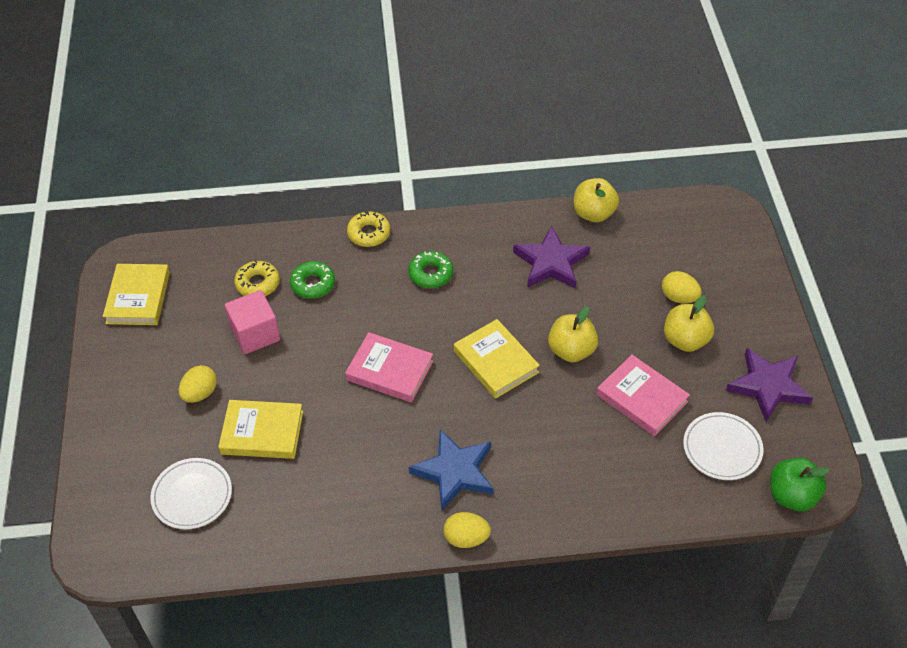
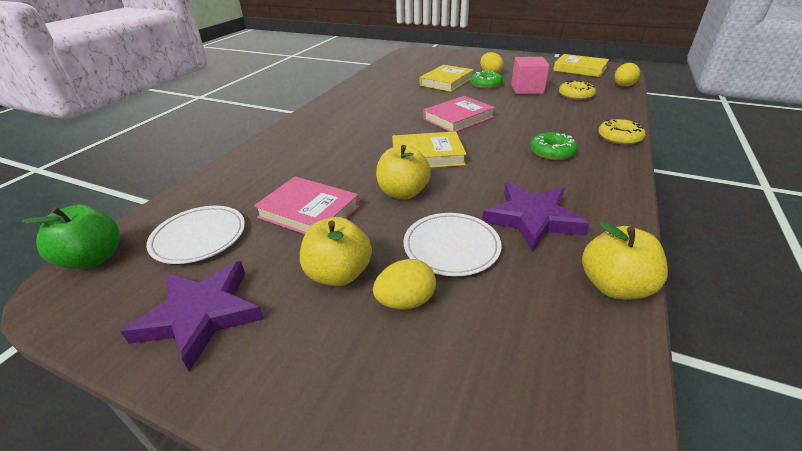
camera: 120 degrees right, 15 degrees down
(192, 495) = (424, 66): white plate -> white plate (451, 246)
(313, 284) = (565, 110): green donut -> green donut (486, 85)
(455, 472) = (353, 120): blue star -> none
(466, 538) = (305, 114): yellow egg -> yellow egg (623, 86)
(642, 398) = (309, 212): pink book -> pink book turned 45 degrees clockwise

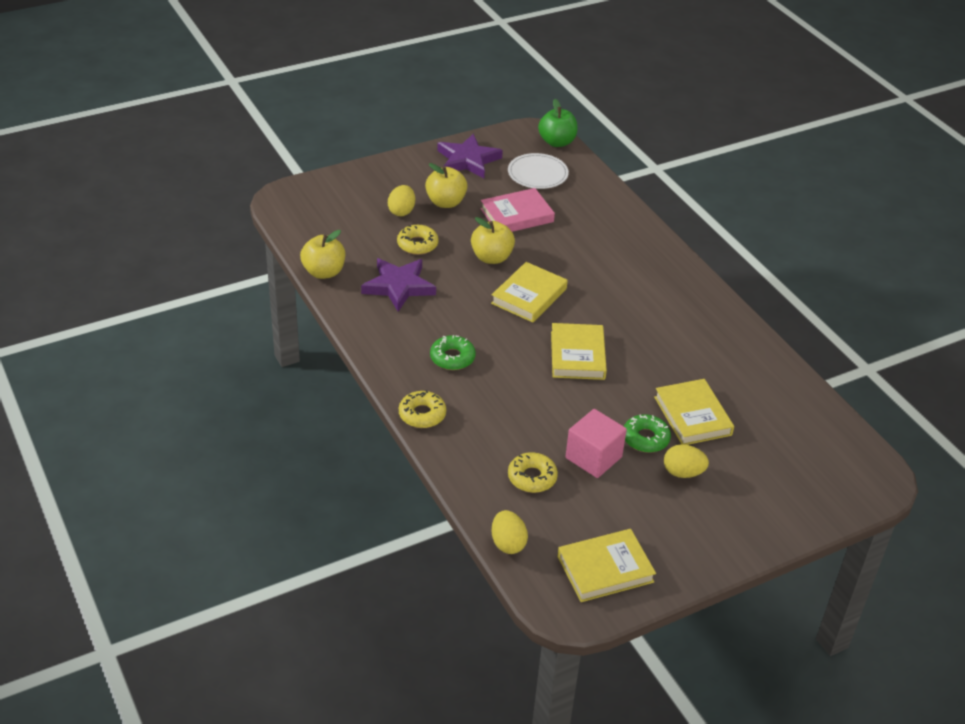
camera: 125 degrees right, 5 degrees up
(451, 246) = (417, 244): white plate -> yellow donut
(458, 118) = (577, 355): pink book -> yellow book

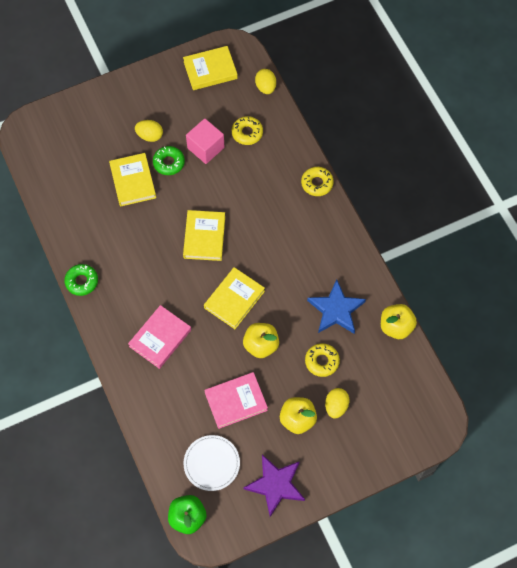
camera: 175 degrees left, 25 degrees up
(398, 286) = (336, 310): purple star -> blue star
(452, 358) = (295, 235): green donut -> green donut (82, 281)
(615, 264) = (160, 338): none -> pink book

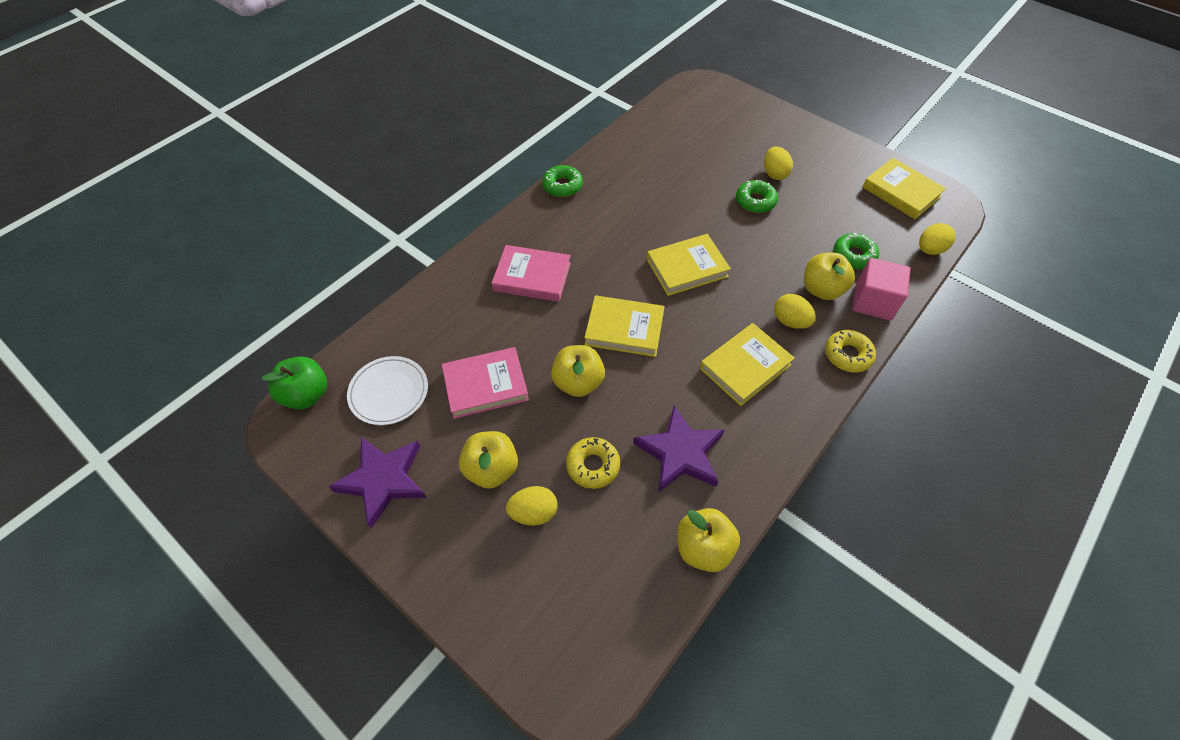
camera: 65 degrees right, 10 degrees down
(133, 181) = (709, 181): yellow book -> yellow book (745, 367)
(206, 148) = (801, 225): pink cube -> pink cube (873, 301)
(236, 401) = (486, 385): pink book -> pink book turned 60 degrees counterclockwise
(247, 133) = (854, 255): yellow donut -> green donut
(263, 168) = (822, 289): none -> yellow apple
(277, 200) = (790, 321): none -> yellow egg
(336, 310) = (680, 453): blue star -> purple star

